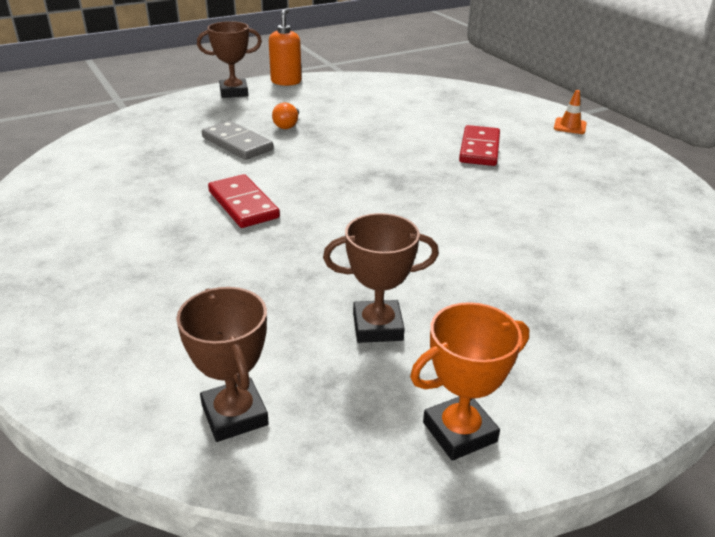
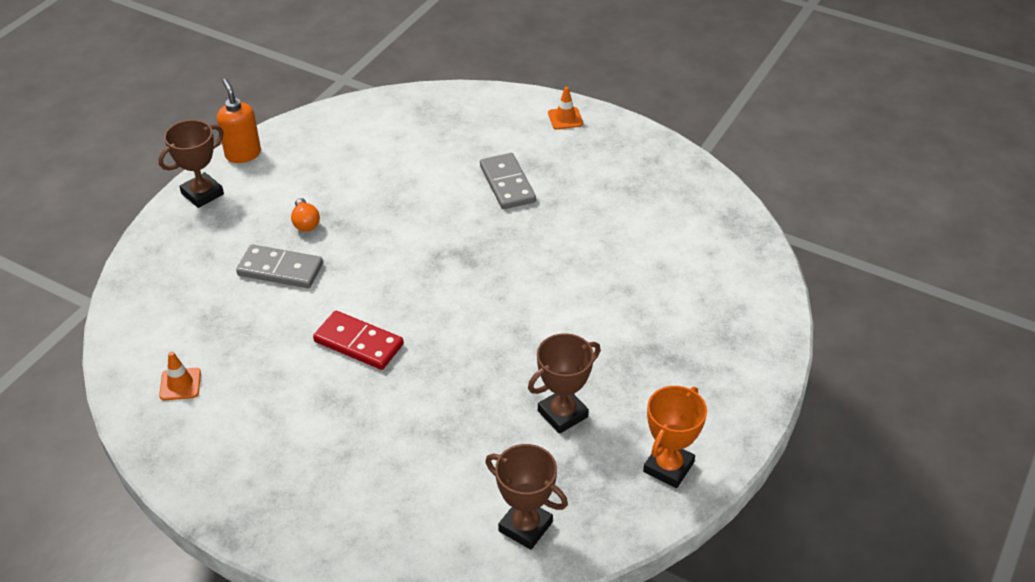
camera: 30 degrees left, 10 degrees up
(80, 182) = (180, 384): none -> orange traffic cone
(479, 149) = (507, 184): red domino -> grey domino

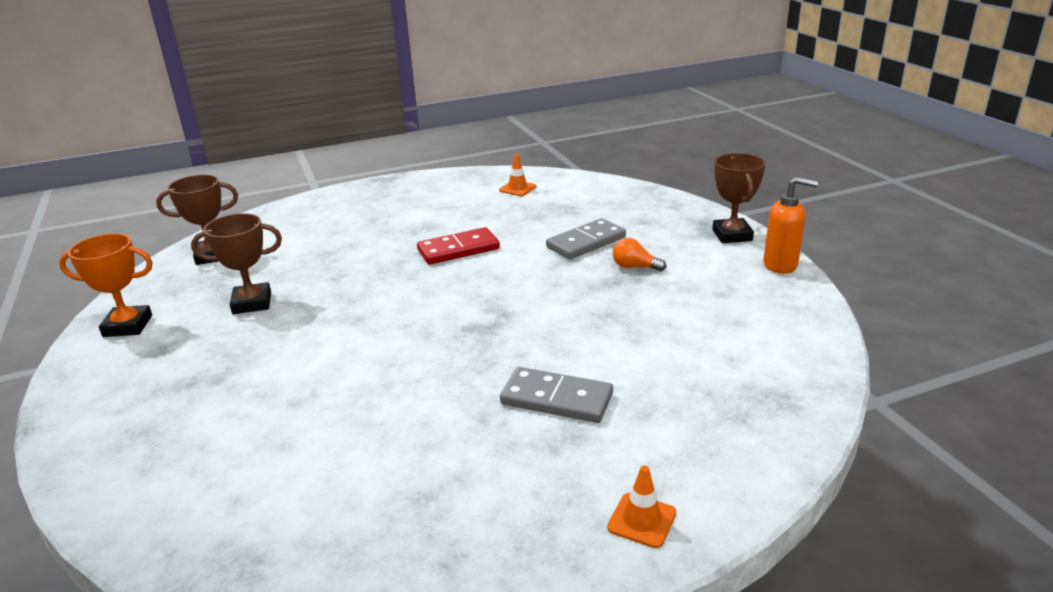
camera: 130 degrees right, 15 degrees down
(562, 414) = (252, 303): brown trophy -> brown trophy turned 75 degrees clockwise
(668, 467) = (128, 326): orange trophy -> orange trophy turned 75 degrees counterclockwise

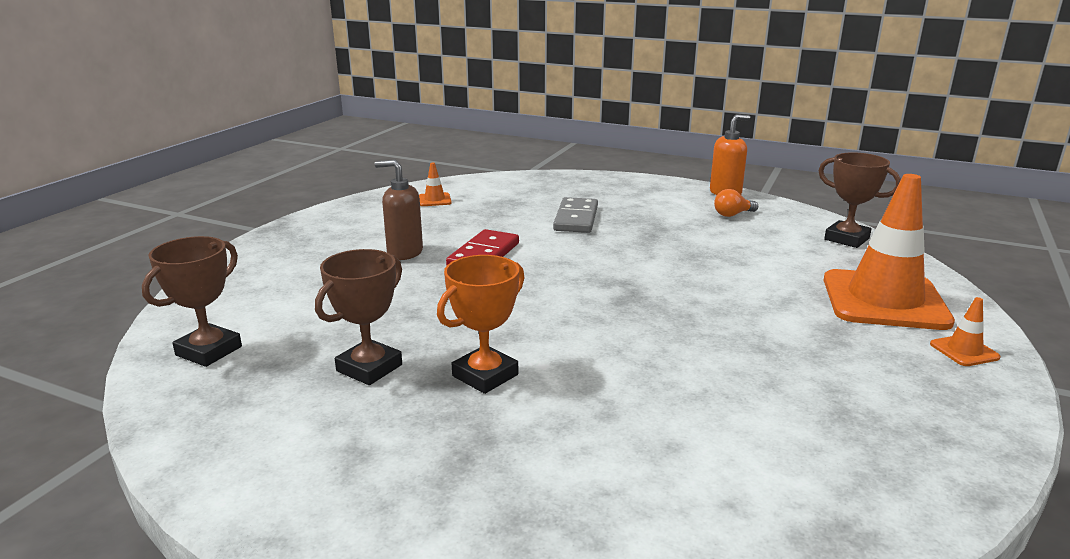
camera: 45 degrees left, 5 degrees down
(128, 326) = (252, 454): orange trophy -> orange trophy (485, 375)
(416, 228) = (404, 253): none -> brown soap dispenser
(556, 399) = (778, 315): grey domino -> none
(634, 267) = (644, 222): orange light bulb -> orange light bulb (732, 214)
(682, 437) = (884, 300): none -> orange traffic cone
(732, 235) = (661, 185): brown trophy -> brown trophy (846, 239)

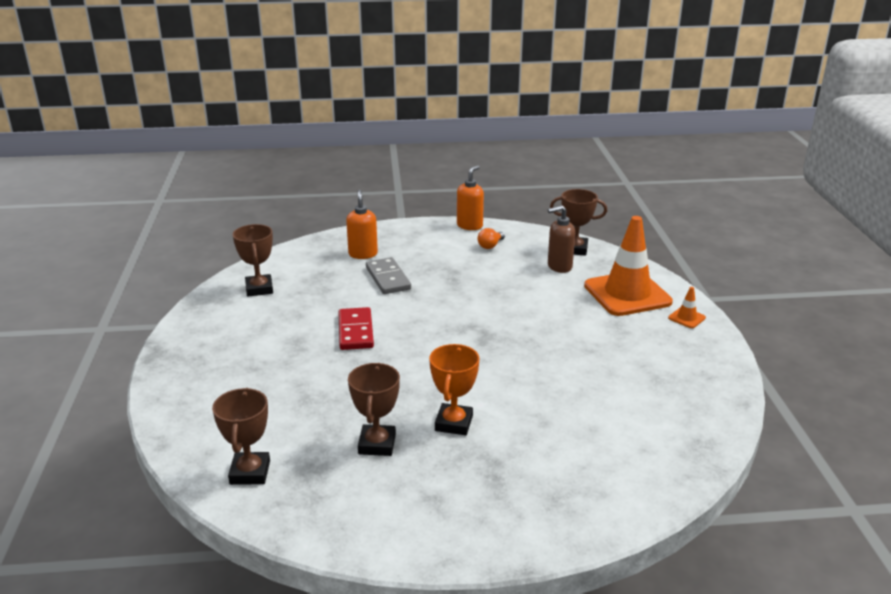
camera: 30 degrees left, 5 degrees up
(404, 253) = (294, 347): brown soap dispenser -> brown soap dispenser (559, 266)
(434, 200) = (259, 289): orange traffic cone -> brown trophy
(573, 194) = (363, 254): none -> orange soap dispenser

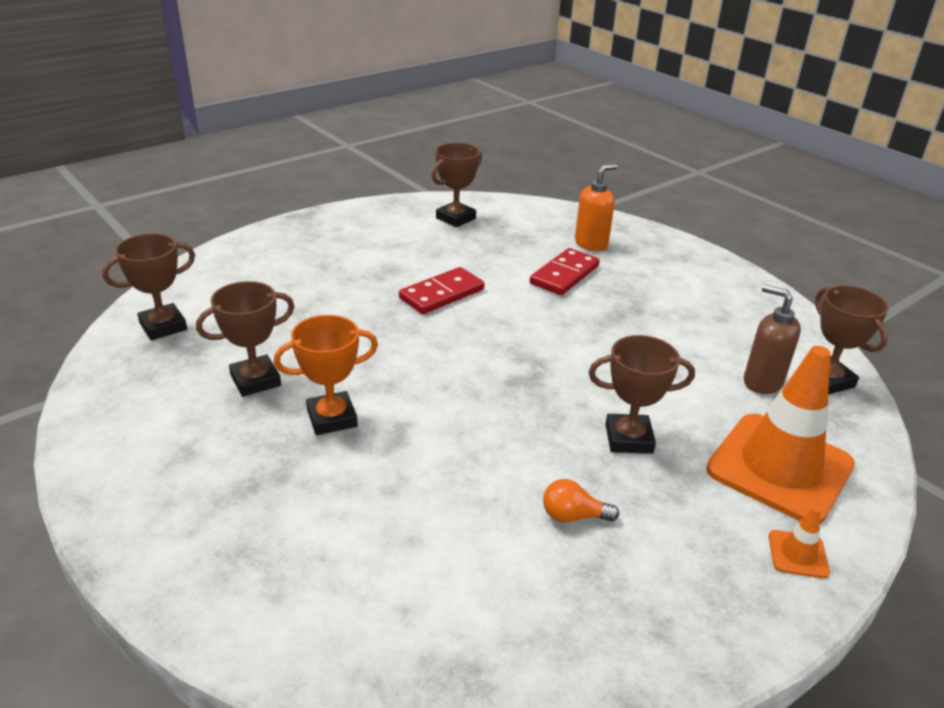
camera: 55 degrees right, 5 degrees up
(388, 278) = (564, 275): grey domino -> red domino
(470, 226) = (753, 283): orange soap dispenser -> none
(490, 246) = (731, 313): orange light bulb -> orange light bulb (573, 516)
(569, 326) = (628, 439): none -> brown trophy

